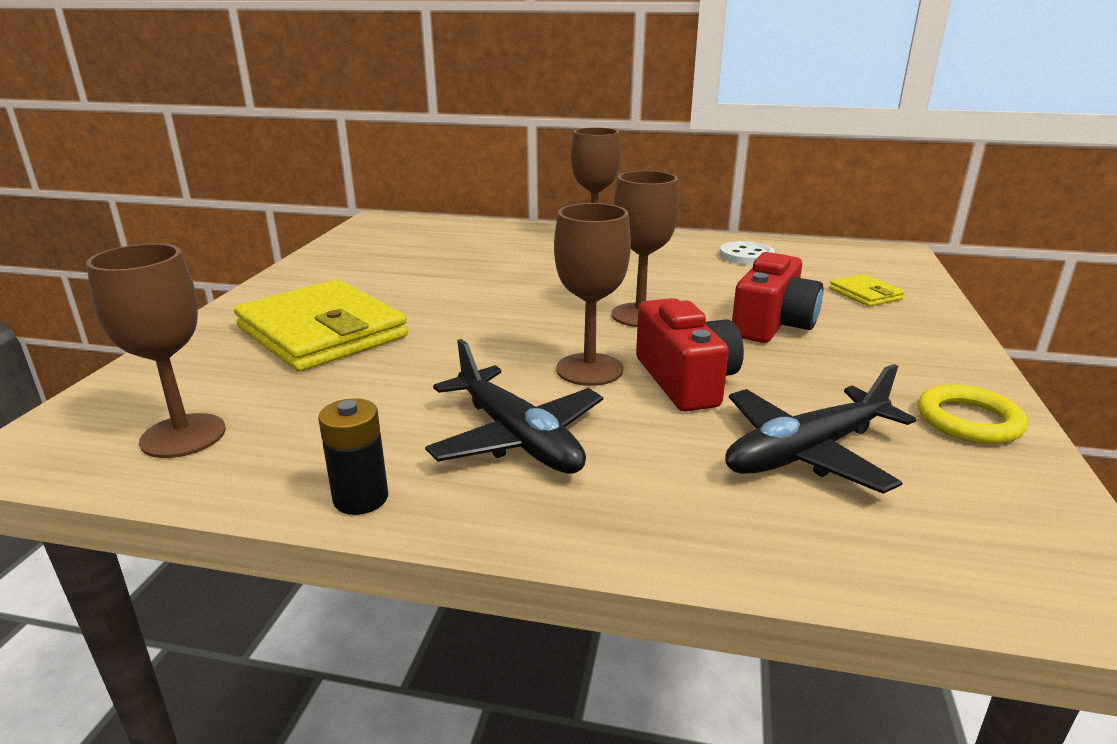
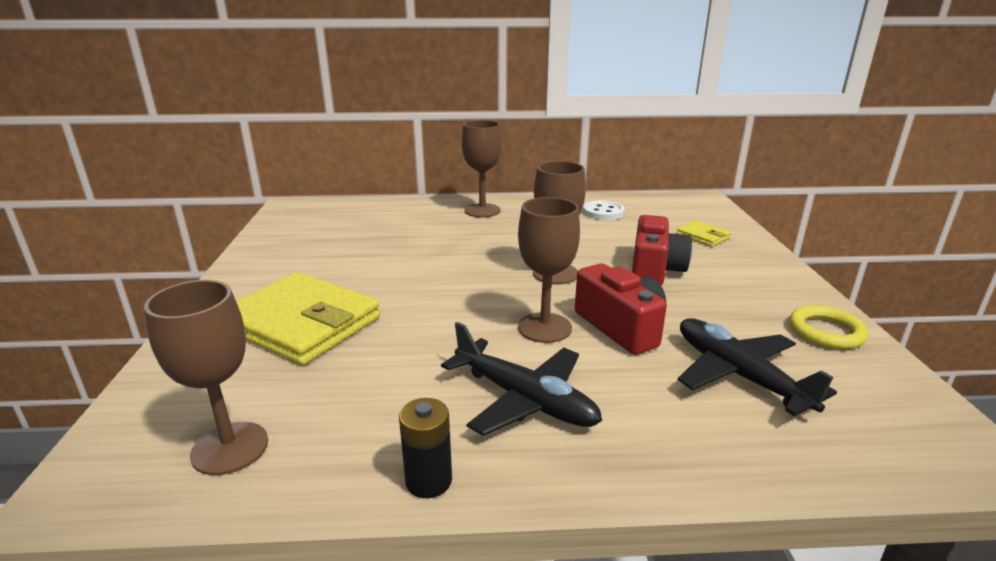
camera: 15 degrees left, 0 degrees up
(807, 452) = (739, 375): black plane -> black plane turned 105 degrees clockwise

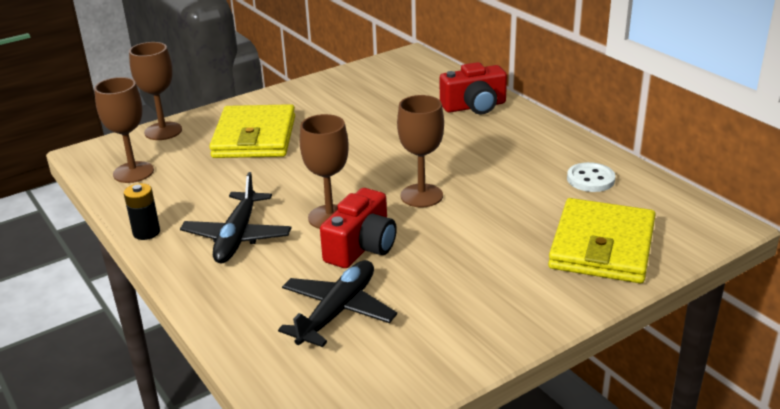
camera: 60 degrees right, 5 degrees up
(482, 210) = (509, 125): brown goblet -> brown goblet (163, 131)
(654, 269) = (485, 238): red camera -> red camera (474, 106)
(702, 236) = (602, 246): yellow wallet -> yellow wallet, size x2.27
(826, 332) = (453, 346): yellow ring -> none

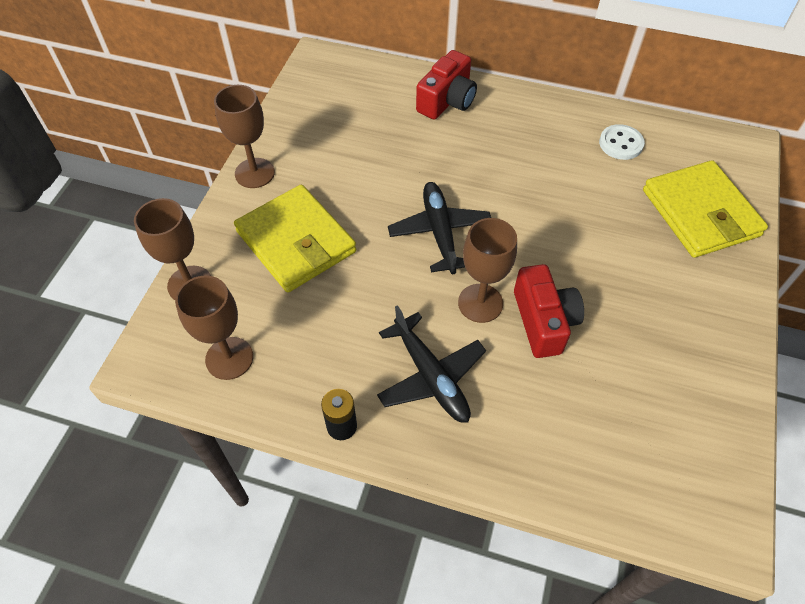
camera: 40 degrees left, 25 degrees up
(337, 312) = (605, 404): black plane -> black plane (440, 233)
(421, 196) = (523, 233): brown goblet -> brown goblet (254, 173)

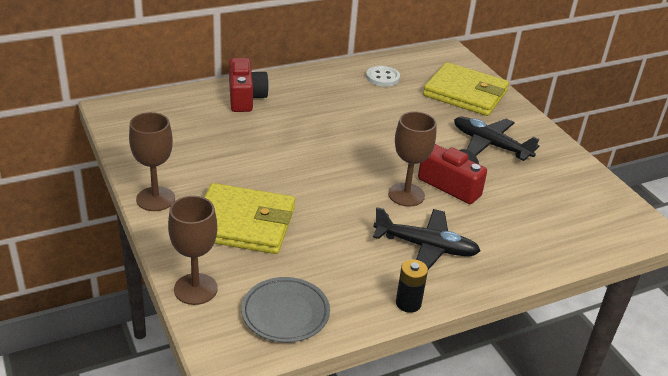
camera: 45 degrees left, 20 degrees down
(229, 358) = (285, 313): brown goblet -> grey plate
(440, 233) = (335, 171): black plane -> black plane (491, 145)

